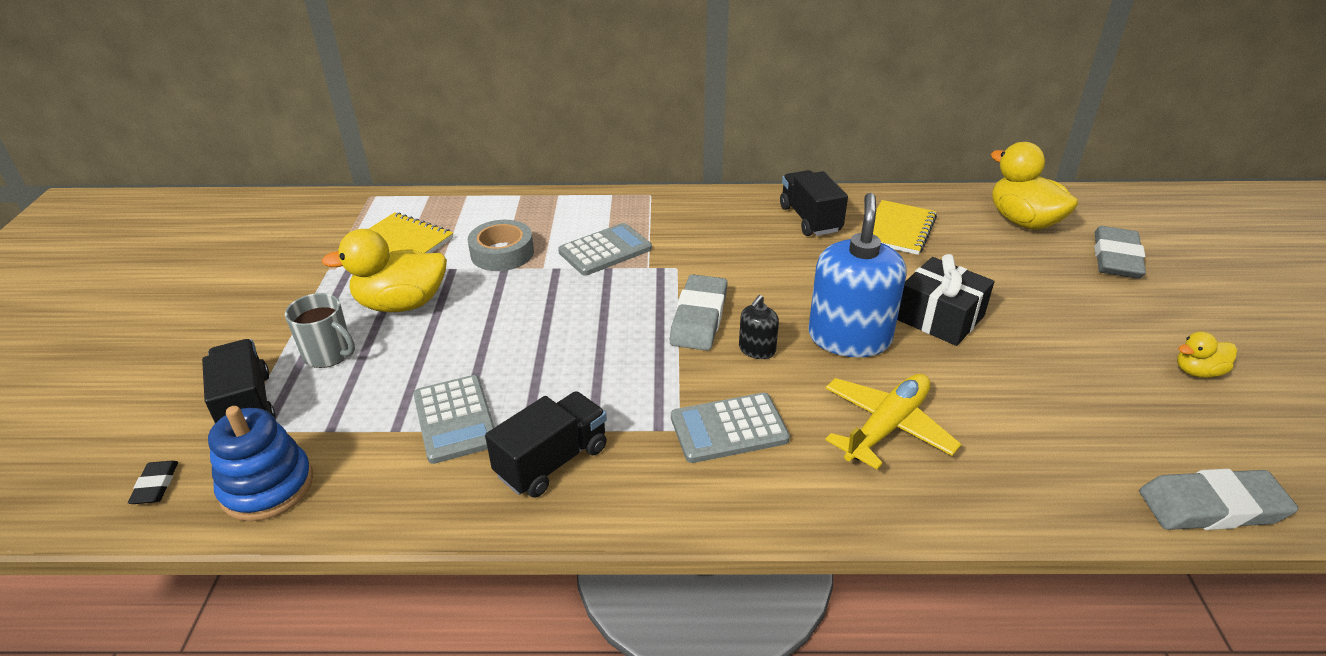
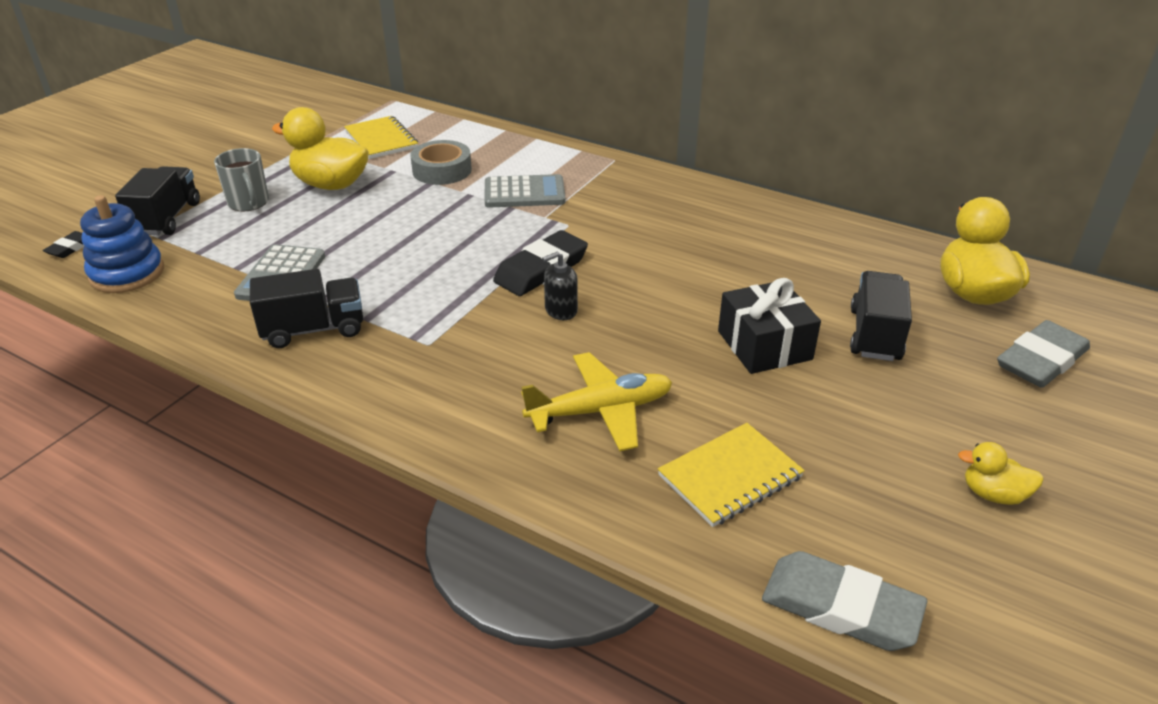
camera: 30 degrees right, 0 degrees up
(699, 318) = (541, 269): grey eraser -> black eraser
(729, 428) = (467, 359): grey calculator -> none
(810, 219) = (739, 222): black truck -> black truck (874, 334)
(849, 338) = (654, 330): blue soap dispenser -> none
(899, 229) = (820, 258): yellow notebook -> yellow notebook (730, 477)

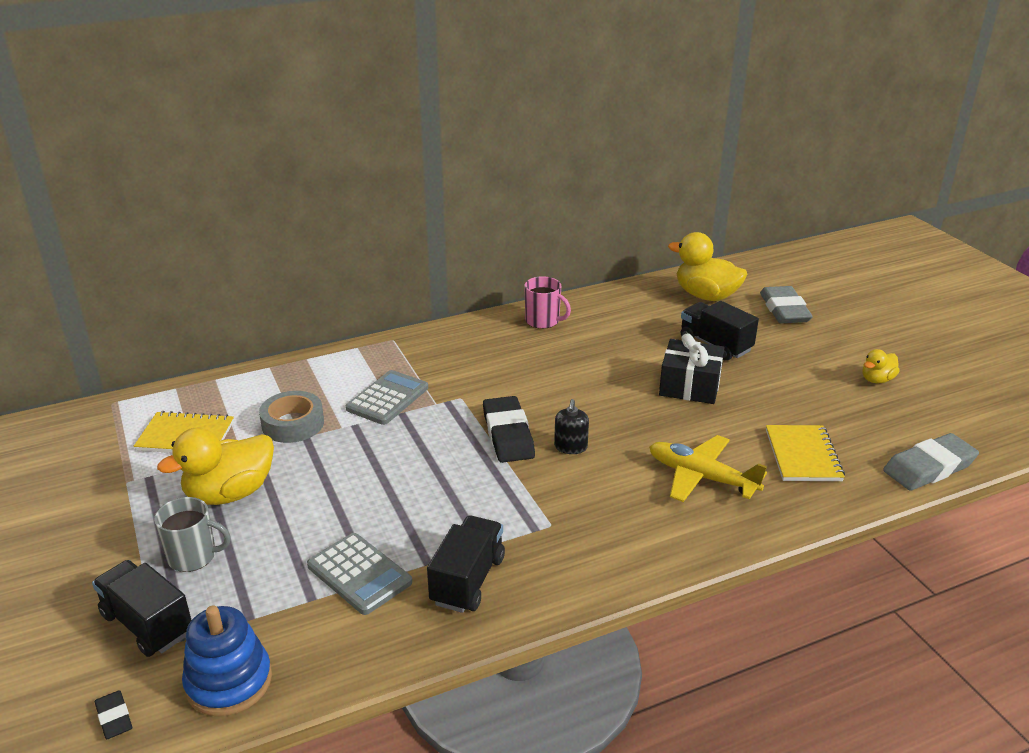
camera: 55 degrees left, 5 degrees down
(601, 411) = (701, 477): yellow plane -> yellow plane turned 75 degrees counterclockwise
(756, 215) = (543, 321): none -> pink mug

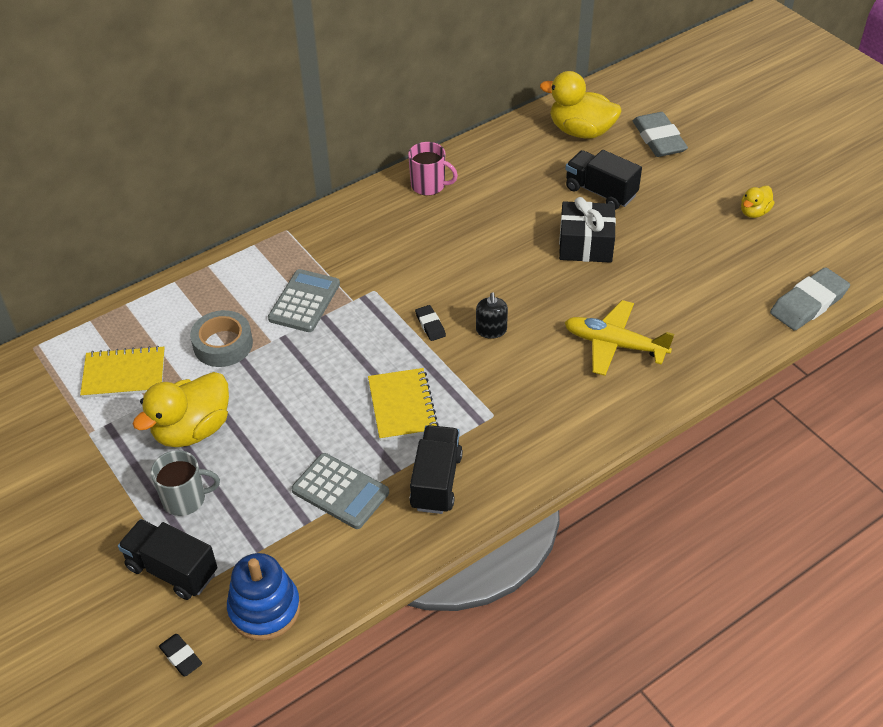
camera: 10 degrees left, 15 degrees up
(508, 434) = (430, 325): black eraser -> black eraser, size x0.50
(803, 455) = (699, 307): yellow notebook -> yellow notebook (402, 406)

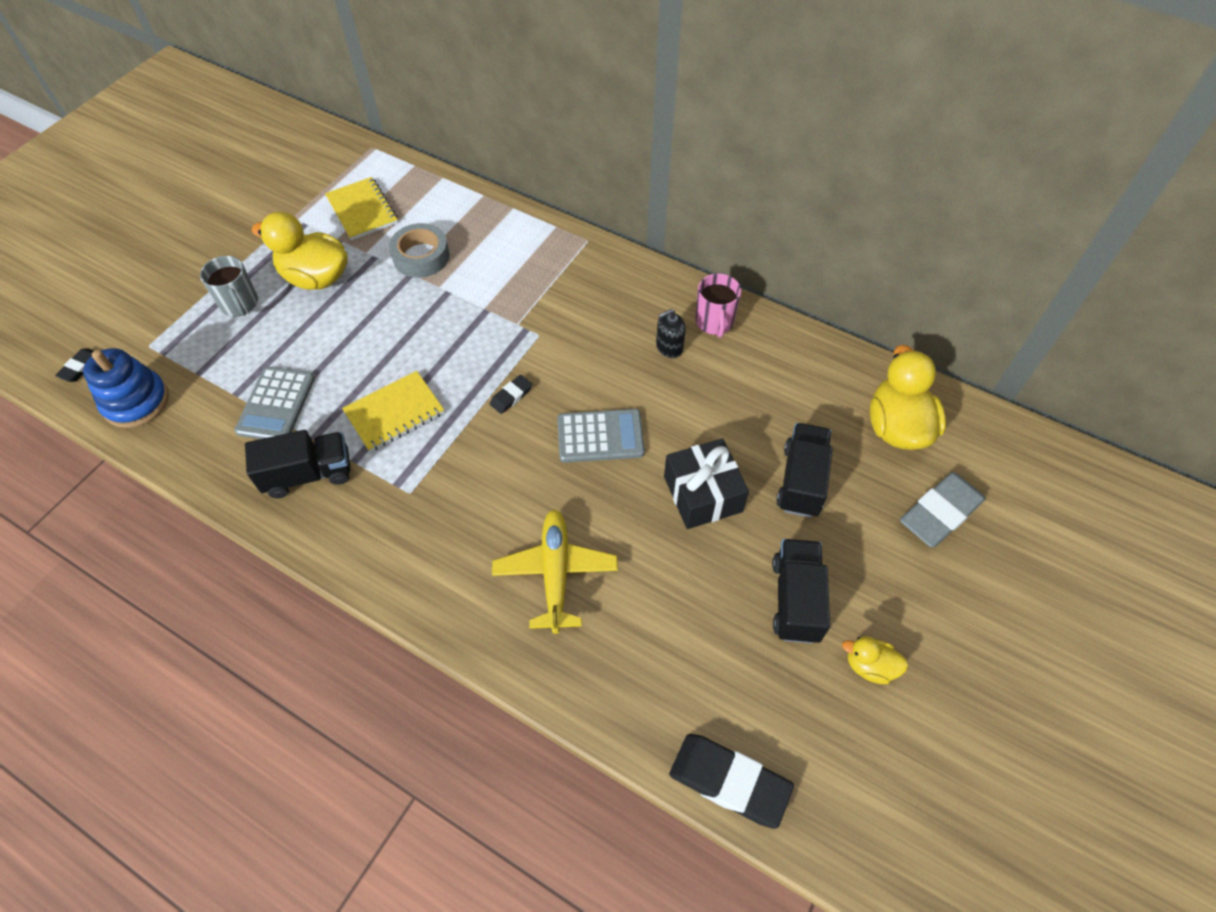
camera: 65 degrees right, 10 degrees up
(172, 570) = (164, 326): black truck -> black truck (795, 599)
(304, 301) = (499, 290): grey calculator -> grey calculator (600, 436)
(491, 330) = (527, 450): black soap dispenser -> black soap dispenser (669, 347)
(808, 303) = (729, 781): grey eraser -> black eraser

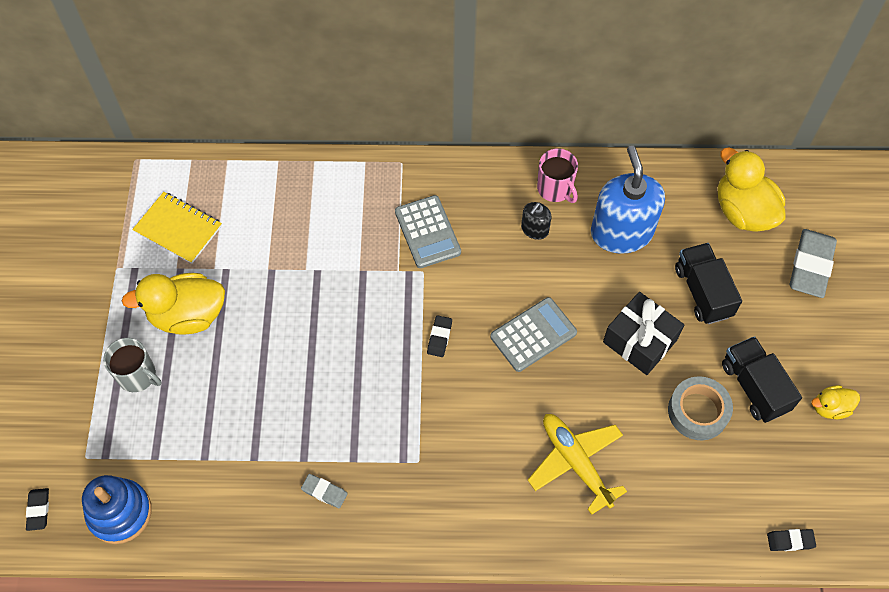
camera: 30 degrees left, 5 degrees up
(276, 405) = (248, 449): grey calculator -> grey calculator (427, 232)
(308, 474) = (324, 492): black truck -> grey eraser
(394, 413) = (355, 402): yellow notebook -> none
(421, 256) = (268, 248): grey tape -> grey tape (698, 411)
(729, 781) = (790, 541): black eraser -> black eraser, size x0.50
(753, 388) = (621, 232): none -> blue soap dispenser

